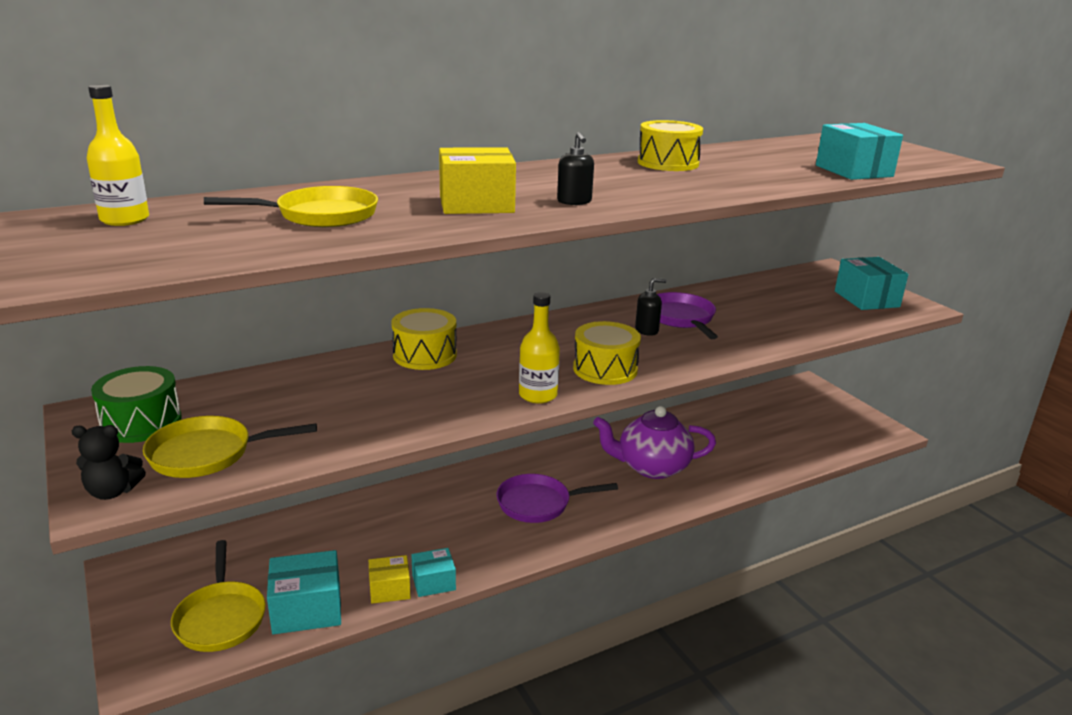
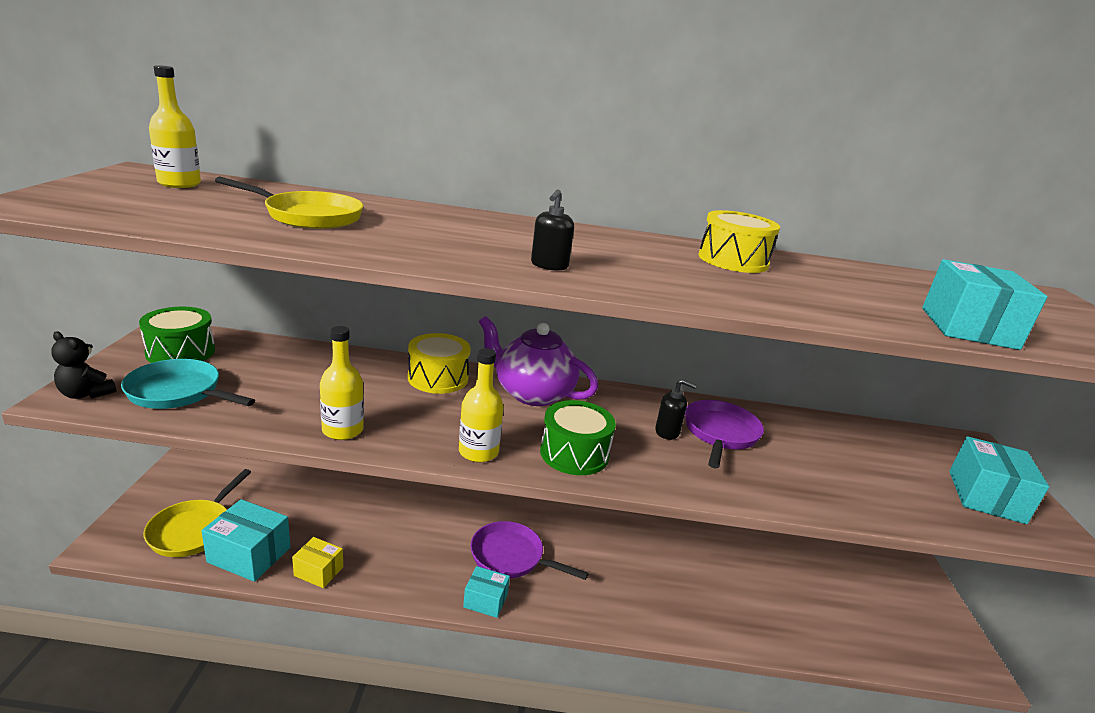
camera: 30 degrees right, 0 degrees up
(207, 454) = (178, 392): yellow pan -> turquoise pan
(410, 422) = (342, 430): none -> yellow bottle
(433, 582) = (355, 583): turquoise box -> turquoise box (485, 600)
(476, 204) = (452, 243): yellow box -> none
(605, 369) = (574, 453): yellow drum -> green drum
(651, 467) = (650, 574): purple teapot -> purple teapot (532, 393)

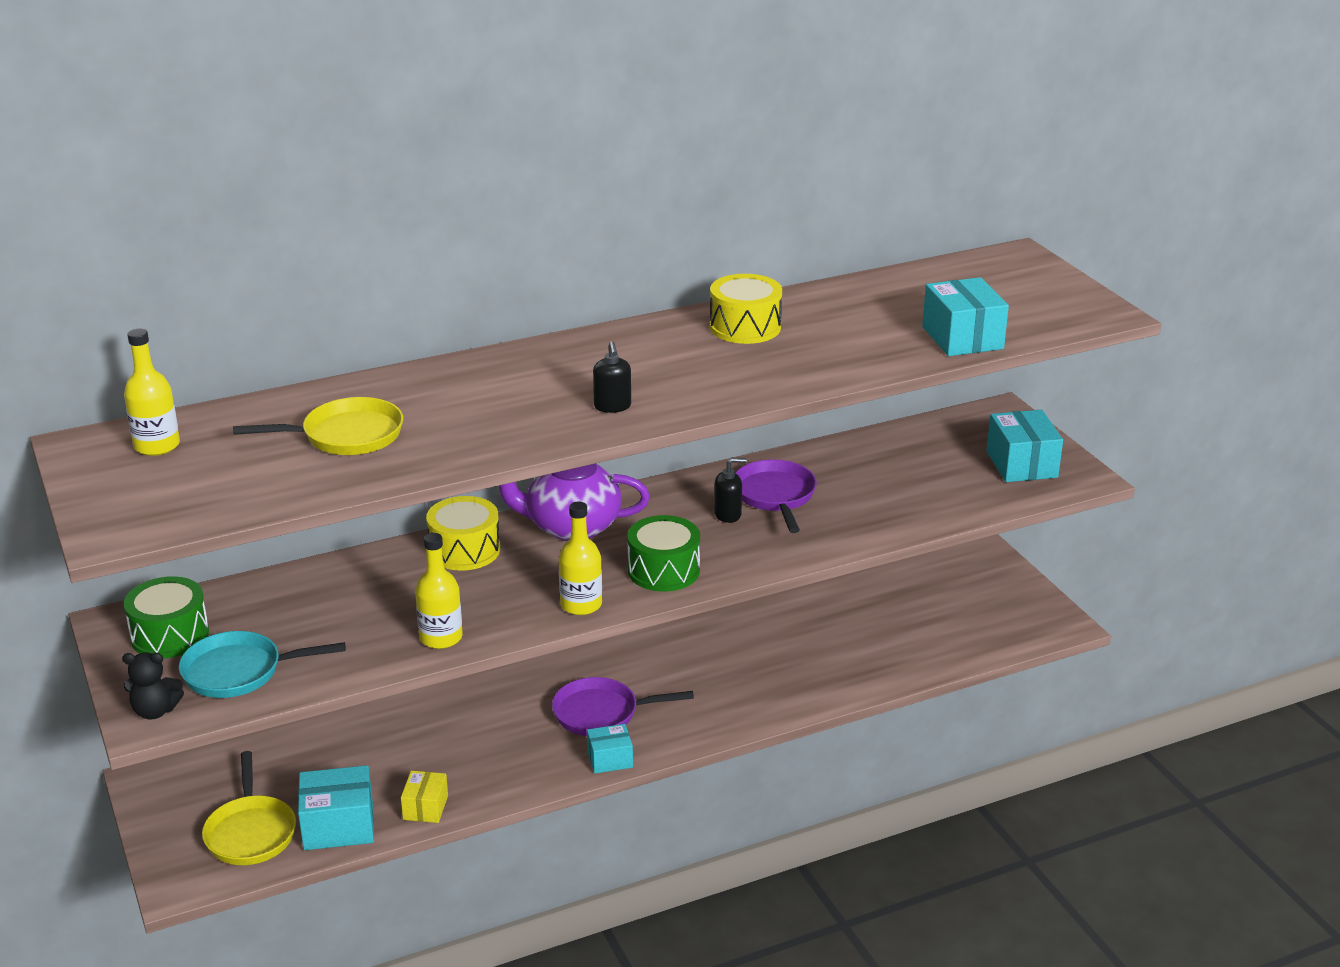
camera: 25 degrees left, 5 degrees up
(318, 571) = (425, 807): yellow box -> yellow box turned 75 degrees counterclockwise

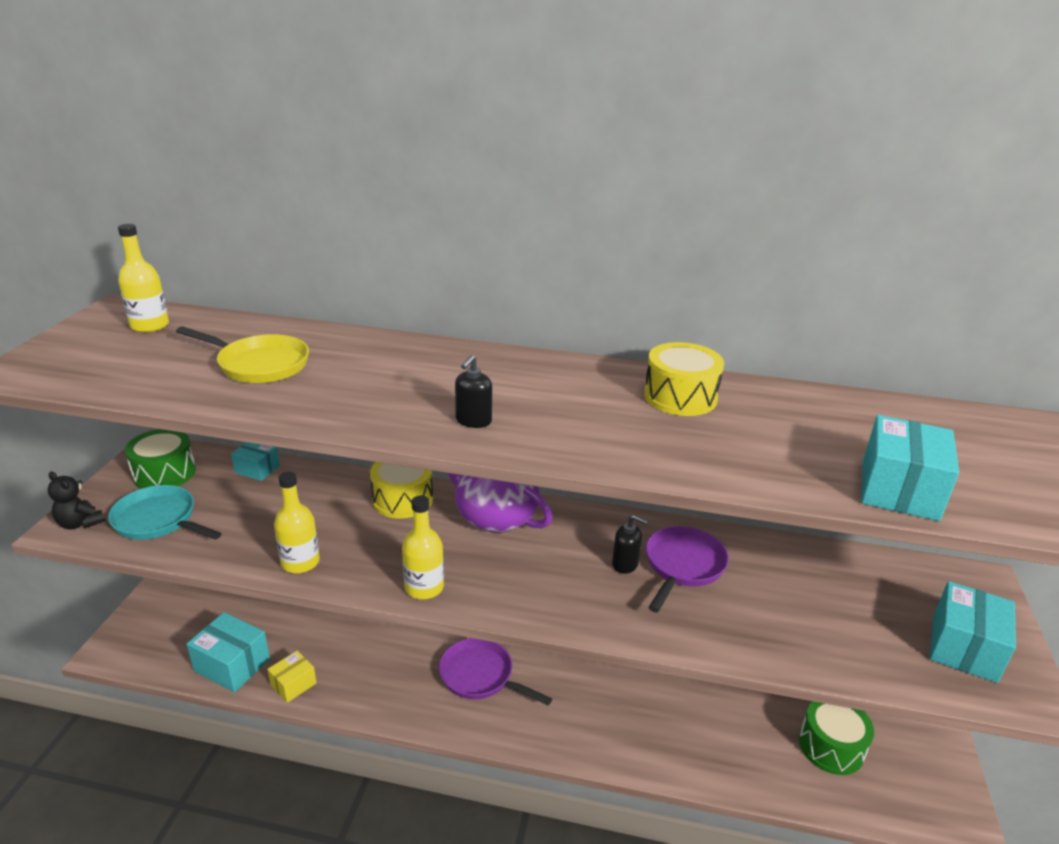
camera: 35 degrees right, 0 degrees up
(250, 832) = (185, 637): yellow pan -> none
(610, 759) = (447, 721): turquoise box -> turquoise box (257, 469)
(663, 570) = (519, 590): green drum -> green drum (831, 746)

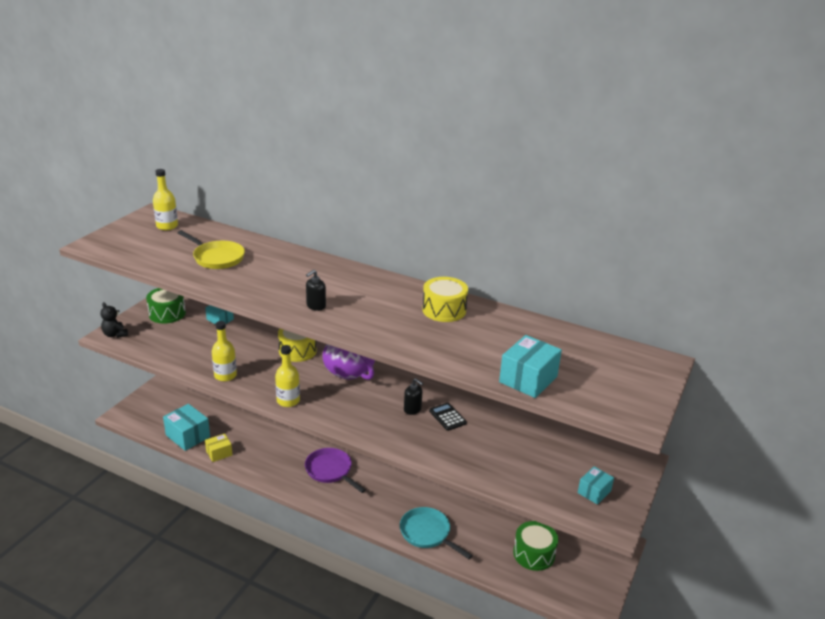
camera: 15 degrees right, 0 degrees up
(159, 520) = (156, 340): turquoise pan -> turquoise pan (427, 533)
(683, 566) = (447, 417): purple pan -> black calculator
(964, 648) = (594, 492): turquoise box -> turquoise box, size x0.61

